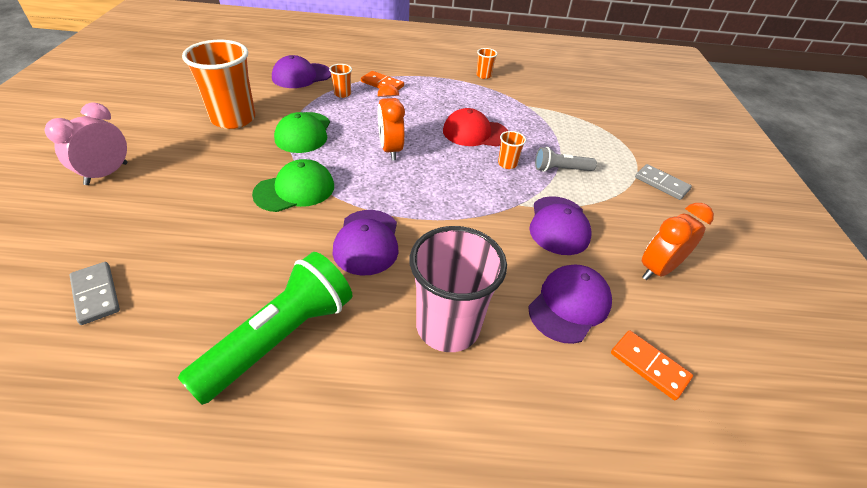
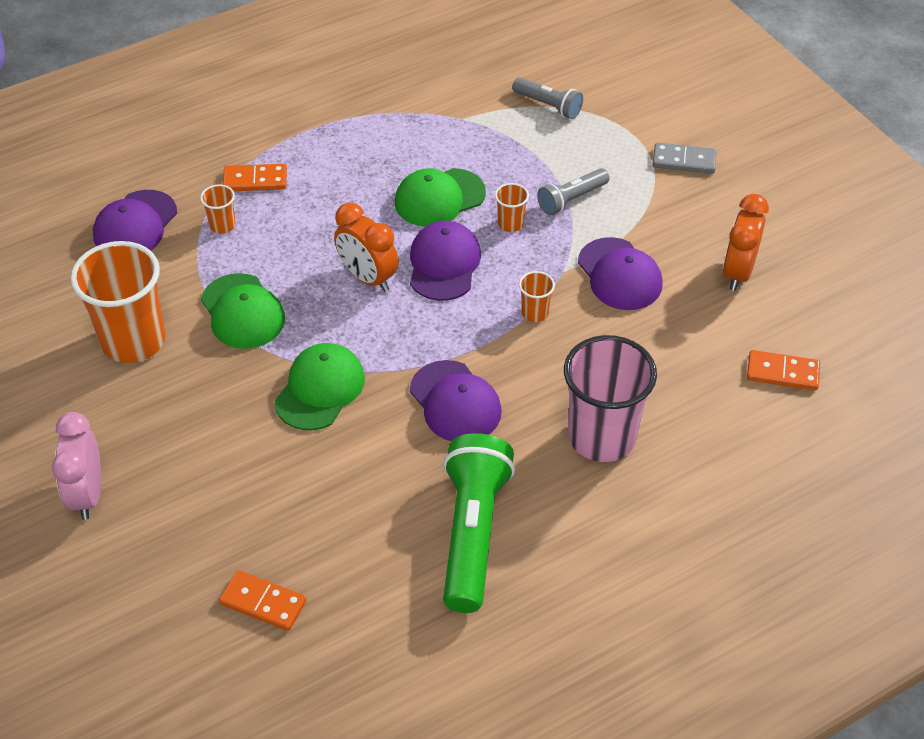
camera: 30 degrees left, 5 degrees up
(96, 294) = (263, 603): grey domino -> orange domino
(475, 133) = (439, 198): red cap -> green cap
(483, 76) = (368, 93): orange cup -> orange cup (535, 313)
(569, 305) = (687, 355): purple cap -> purple cap (444, 264)
(586, 120) = (548, 106): none -> grey flashlight

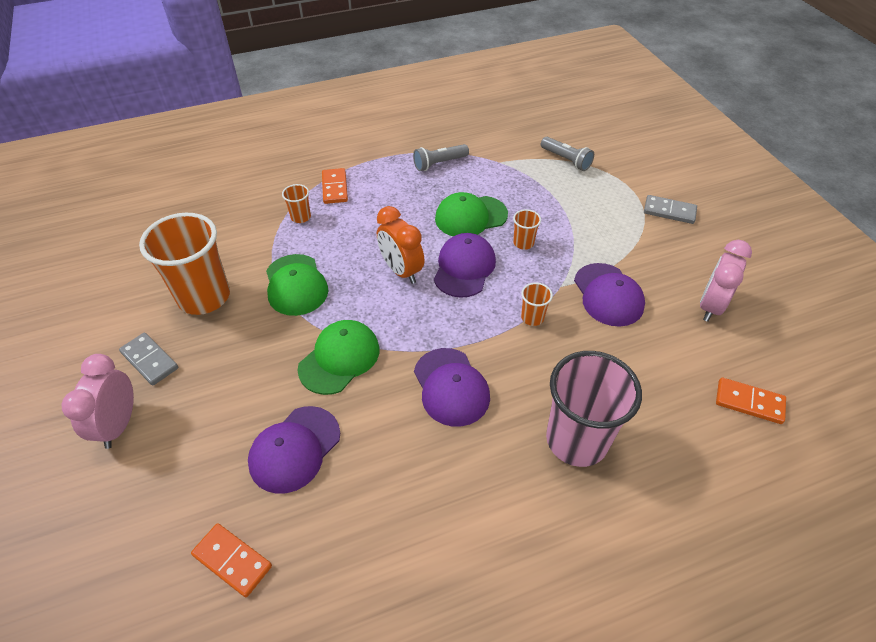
camera: 10 degrees right, 0 degrees up
(95, 422) = (150, 360): none -> grey domino
(135, 225) = (237, 209): purple cap -> purple cap (294, 449)
(255, 180) = (334, 188): orange domino -> orange domino turned 75 degrees clockwise
(473, 533) = (443, 519): green flashlight -> none
(571, 199) = (575, 230): grey flashlight -> grey flashlight (439, 163)
(738, 272) = (710, 306): orange clock -> pink clock

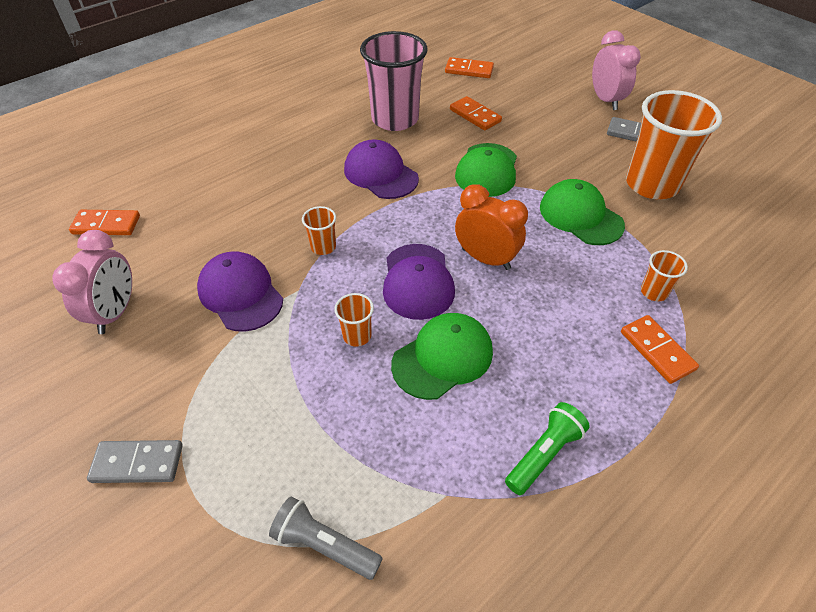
camera: 160 degrees right, 0 degrees up
(294, 449) = (475, 116): purple cap -> orange domino
(439, 163) = (544, 454): grey flashlight -> green flashlight
(576, 440) = (266, 165): pink cup -> pink cup (395, 119)

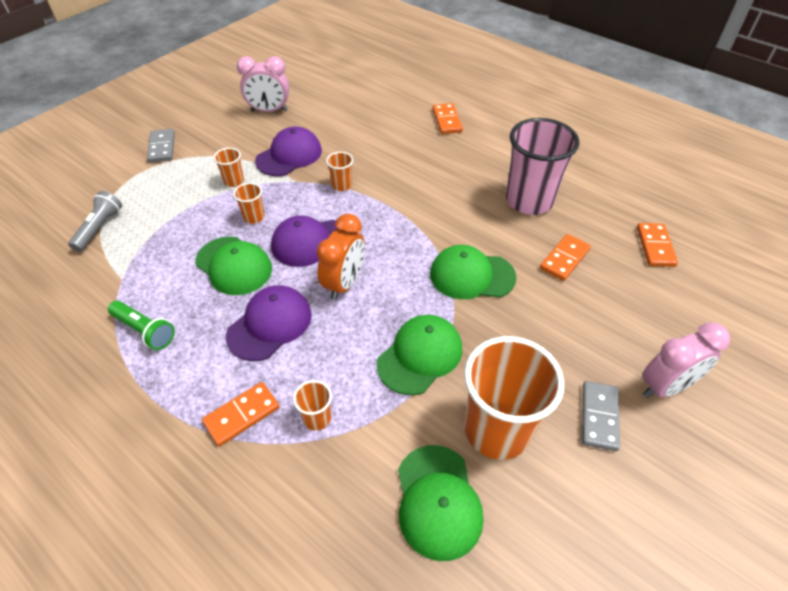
camera: 80 degrees right, 0 degrees up
(106, 225) = (345, 86): orange domino -> orange domino (447, 120)
(272, 358) = (234, 181): none -> orange cup
(380, 174) = (441, 203): purple cap -> purple cap (270, 324)
(719, 225) = (438, 501): none -> green cap

